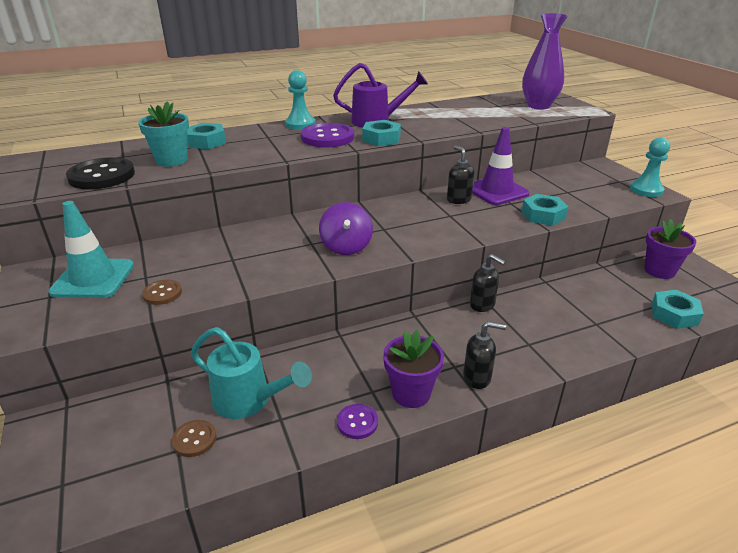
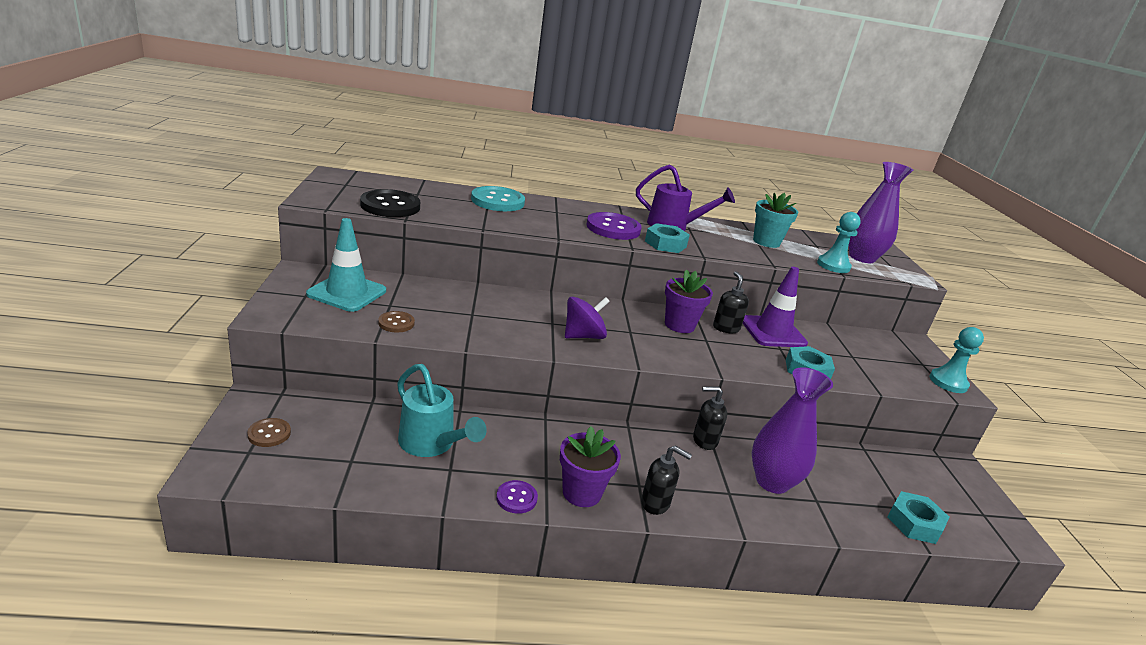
camera: 15 degrees right, 5 degrees down
(172, 160) = (457, 209): turquoise flower pot -> turquoise flower pot (766, 242)
(194, 439) = (369, 458): brown button -> brown button (269, 434)
(206, 142) = (497, 201): turquoise nut -> turquoise button
(300, 124) = (595, 209): turquoise pawn -> turquoise pawn (833, 266)
(346, 246) = (583, 336): purple spinning top -> purple spinning top turned 135 degrees counterclockwise
(482, 305) = (704, 440): black soap dispenser -> black soap dispenser turned 120 degrees clockwise
(554, 321) = (772, 482): none -> purple vase
(659, 271) = (929, 475): purple flower pot -> purple flower pot (679, 325)

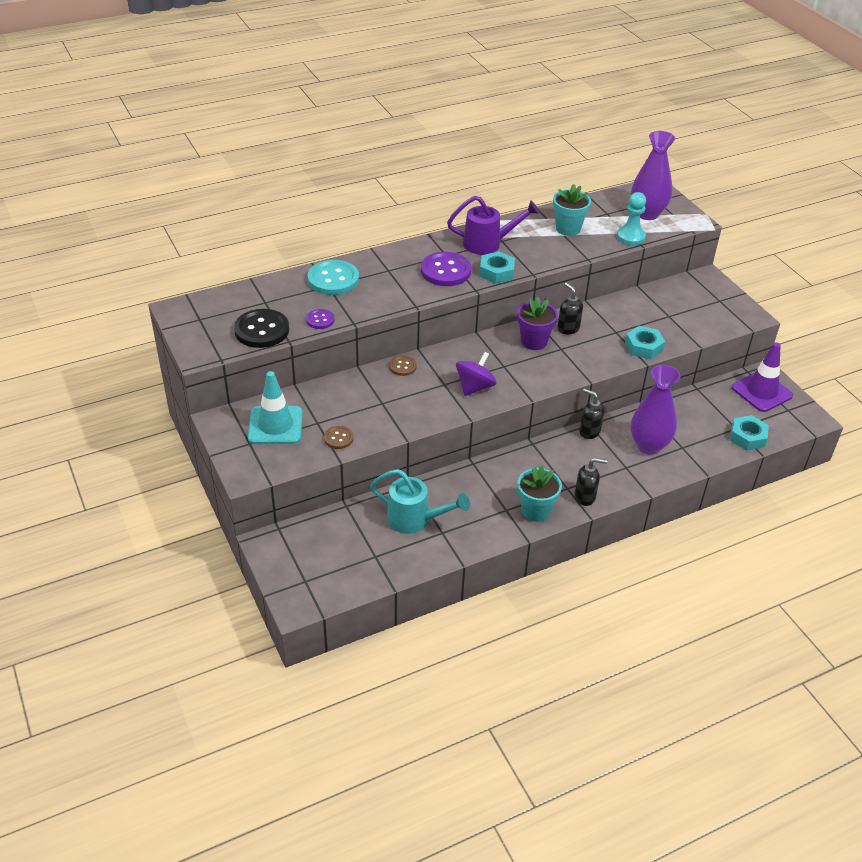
camera: 20 degrees left, 15 degrees up
(269, 434) = (304, 562): brown button -> brown button (402, 366)
(516, 498) = (499, 533): purple button -> purple button (320, 320)
(581, 493) = (535, 510): purple flower pot -> turquoise flower pot
(704, 440) = (589, 431): black soap dispenser -> black soap dispenser turned 60 degrees clockwise
(773, 332) = (603, 316): purple traffic cone -> purple traffic cone (761, 392)
(948, 382) = (741, 312): turquoise pawn -> none

